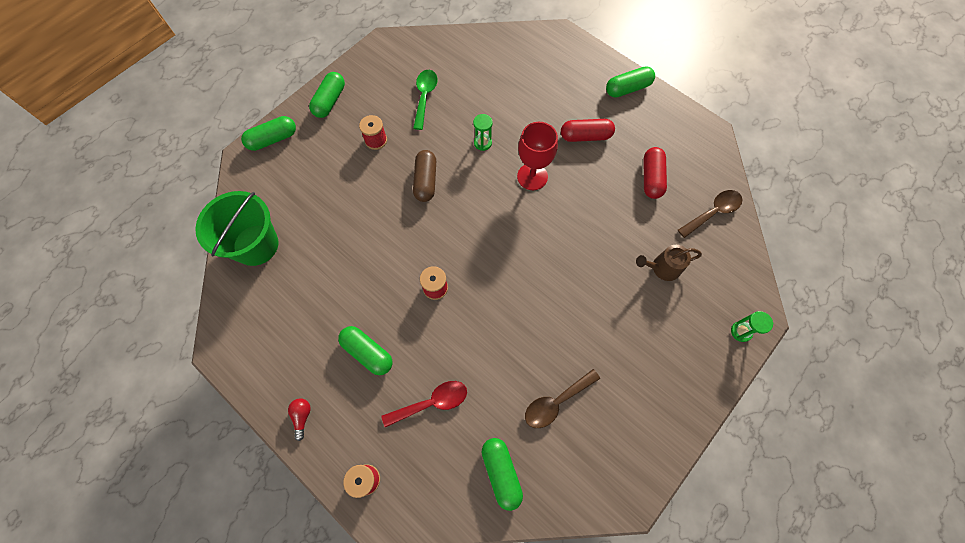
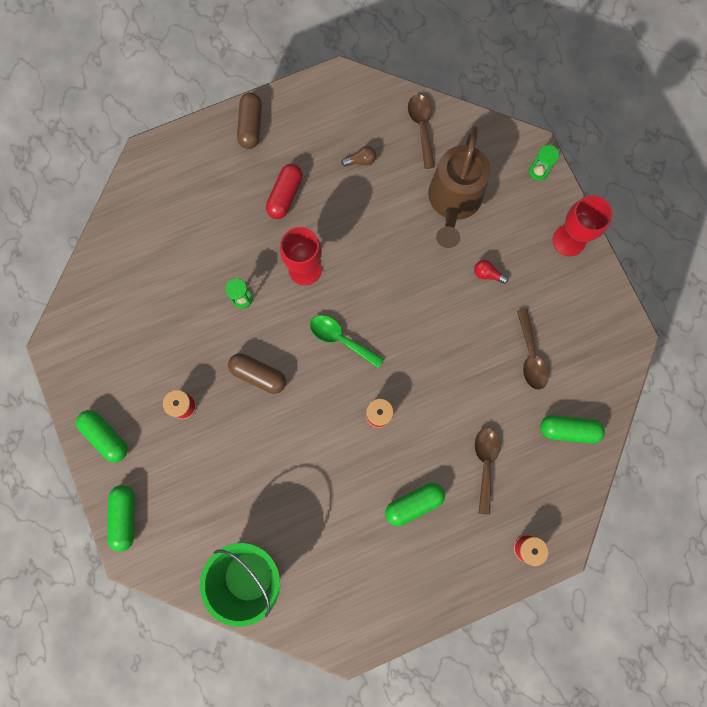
camera: 65 degrees left, 10 degrees up
(302, 416) = (447, 586): red light bulb -> red light bulb (487, 274)
(425, 97) = (154, 332): green spoon -> green spoon (341, 339)
(431, 402) = (485, 463): red spoon -> brown spoon
(627, 89) = (251, 126): green capsule -> brown capsule
(651, 178) = (361, 161): red capsule -> brown light bulb
(662, 268) = (453, 202): brown watering can -> brown watering can, size x1.93
(691, 391) = (569, 240): none -> red goblet

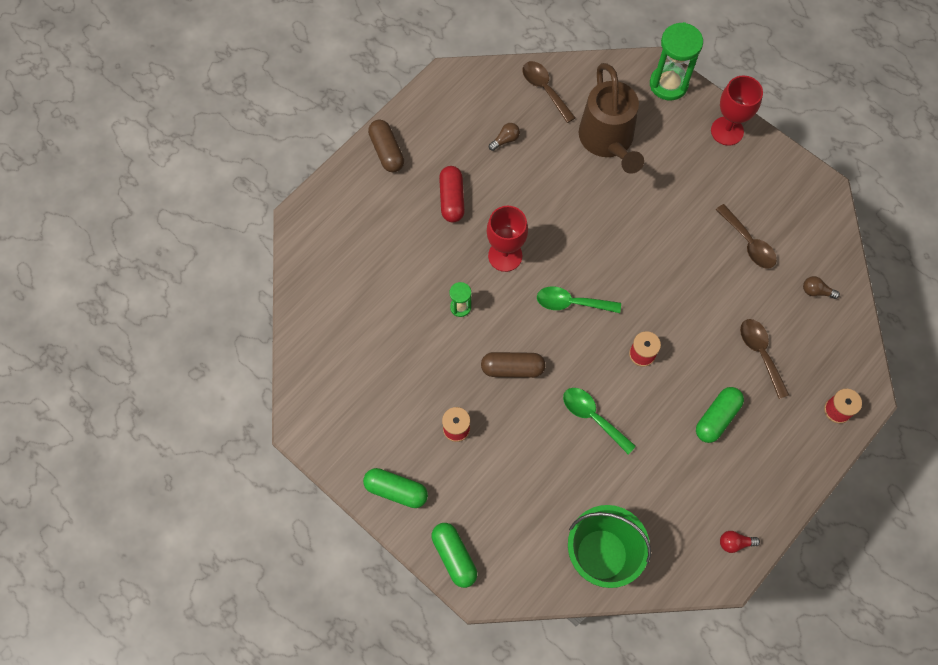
camera: 25 degrees left, 10 degrees down
(305, 451) = (593, 417): none -> green spoon
(487, 274) = (672, 190): red light bulb -> red light bulb (735, 543)
(538, 171) = (668, 84): green hourglass -> green hourglass, size x1.99
(568, 430) = (816, 291): green capsule -> brown light bulb

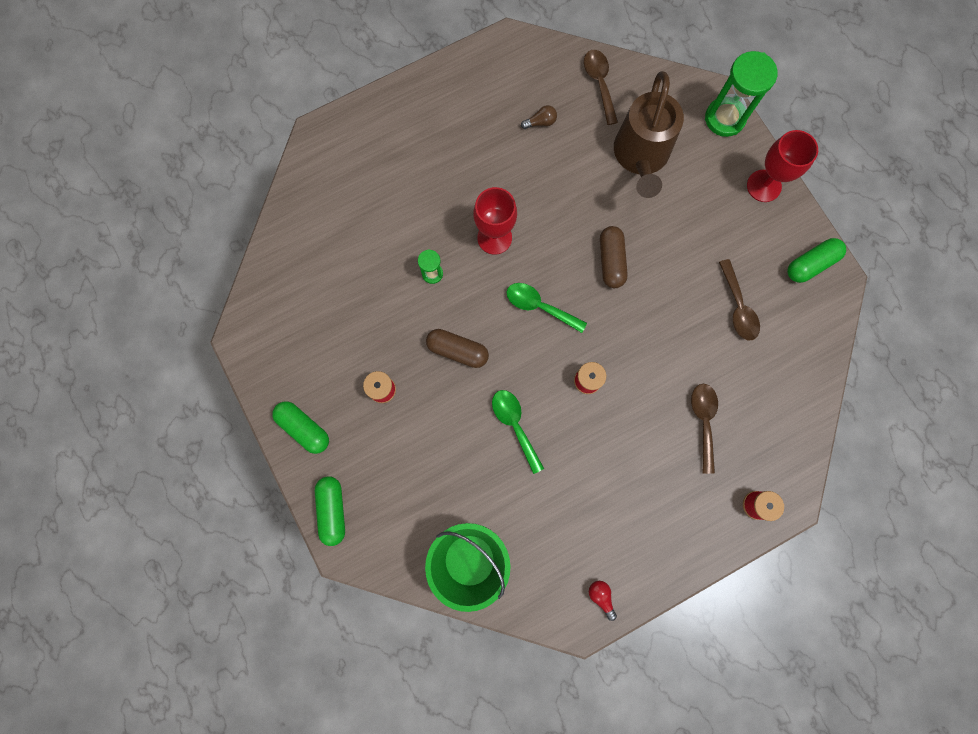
camera: 20 degrees right, 10 degrees up
(387, 151) = (423, 96): brown capsule -> brown capsule (611, 261)
(451, 199) = (466, 164): red capsule -> none
(717, 418) = (634, 469): green capsule -> green capsule (810, 264)
(735, 543) = (601, 596): red light bulb -> red light bulb turned 45 degrees clockwise
(816, 291) = (785, 379): brown light bulb -> none

